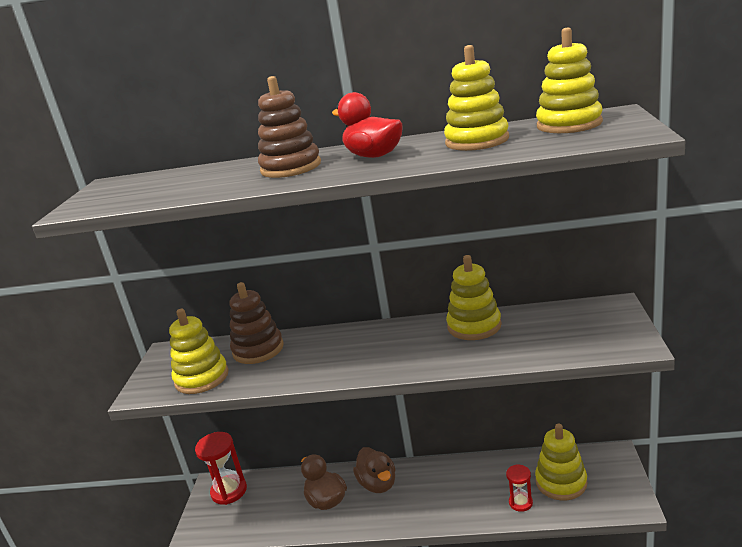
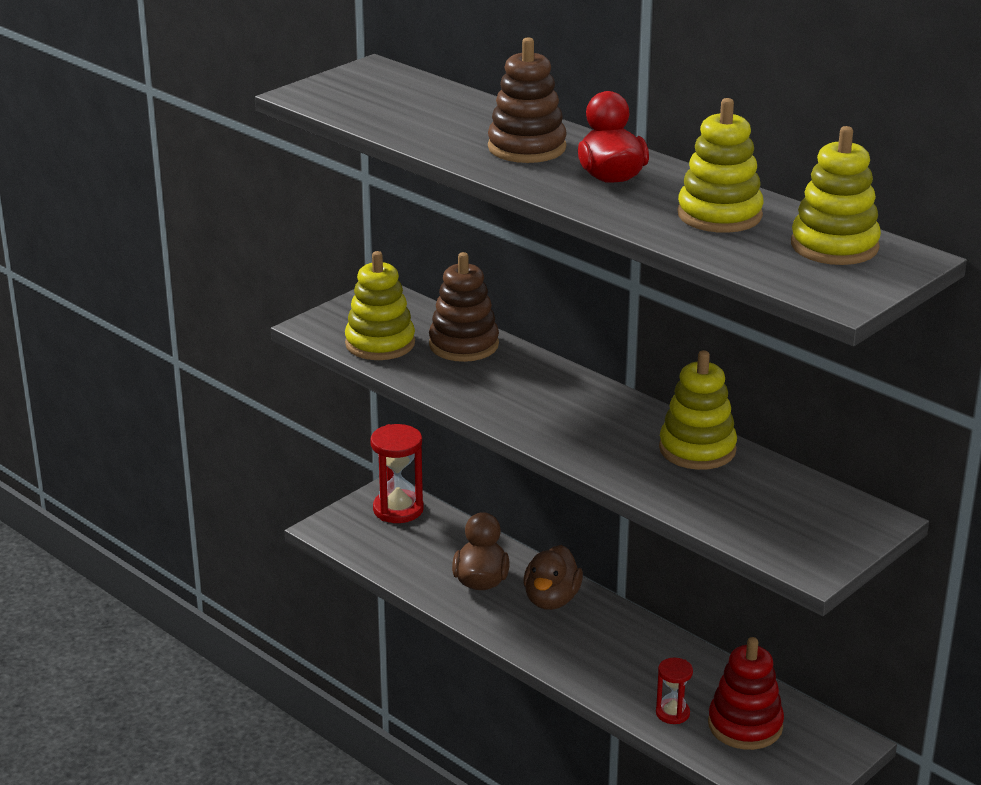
camera: 35 degrees right, 5 degrees up
(561, 482) = (745, 725): yellow stacking toy -> red stacking toy

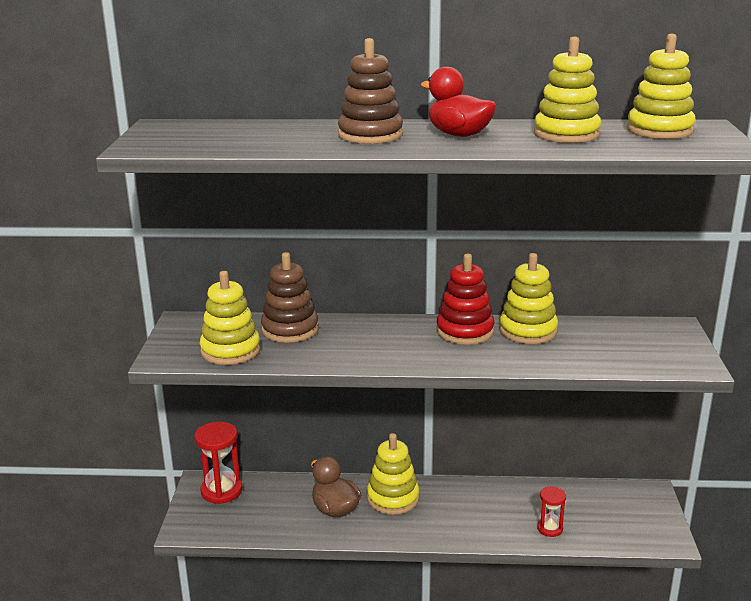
camera: 40 degrees left, 5 degrees down
(551, 599) = (393, 498): brown duck -> yellow stacking toy
(745, 725) = (593, 513): red stacking toy -> red stacking toy (465, 331)

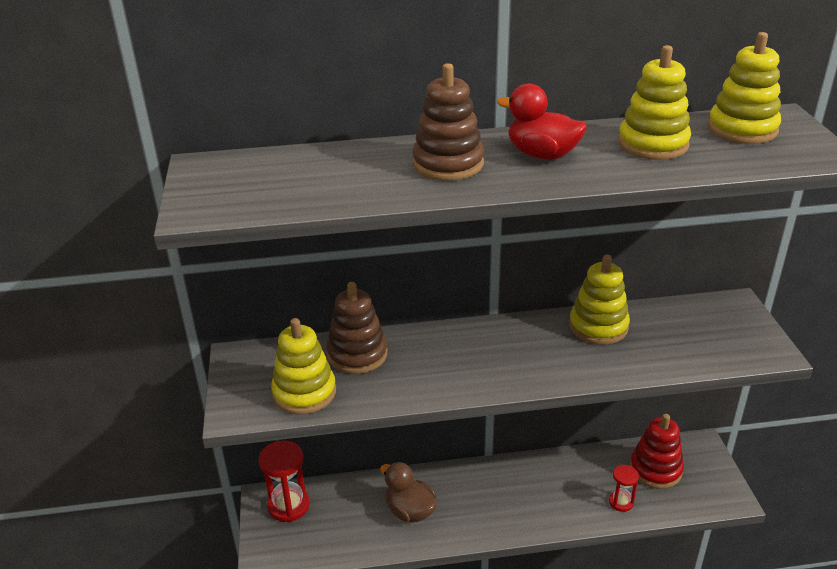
camera: 10 degrees left, 10 degrees up
(393, 498) = (462, 488): yellow stacking toy -> none
(465, 331) = (537, 335): red stacking toy -> red stacking toy (655, 469)

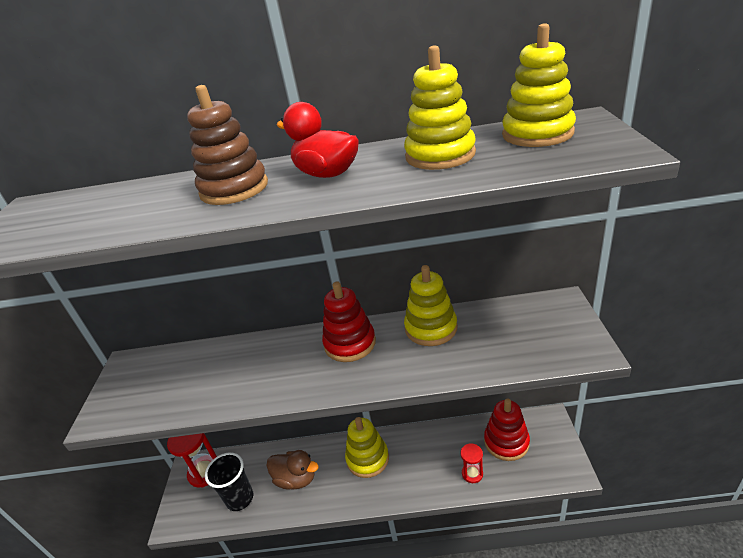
camera: 10 degrees right, 0 degrees up
(304, 392) = (161, 397): yellow stacking toy -> yellow stacking toy (367, 458)
(344, 533) = (240, 498): none -> black cup
(357, 354) = (219, 360): brown stacking toy -> none
(410, 511) = (296, 479): brown duck -> brown duck turned 150 degrees clockwise
(510, 340) = (350, 343): none -> red stacking toy

